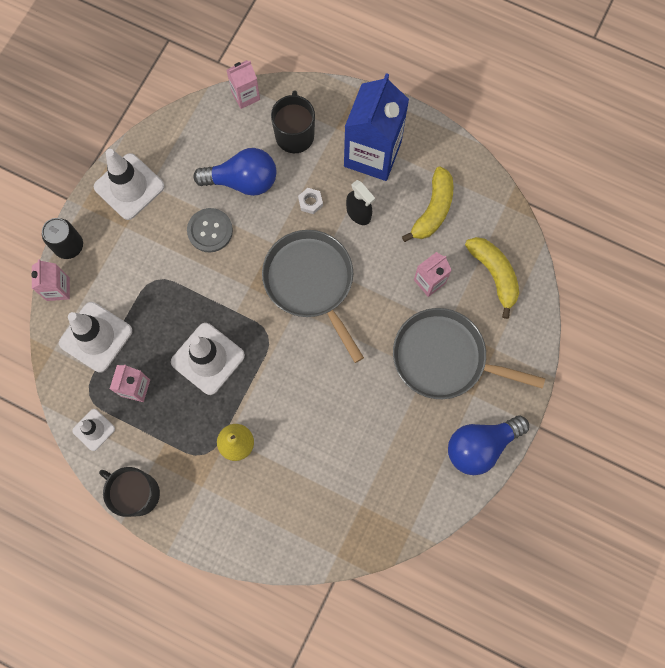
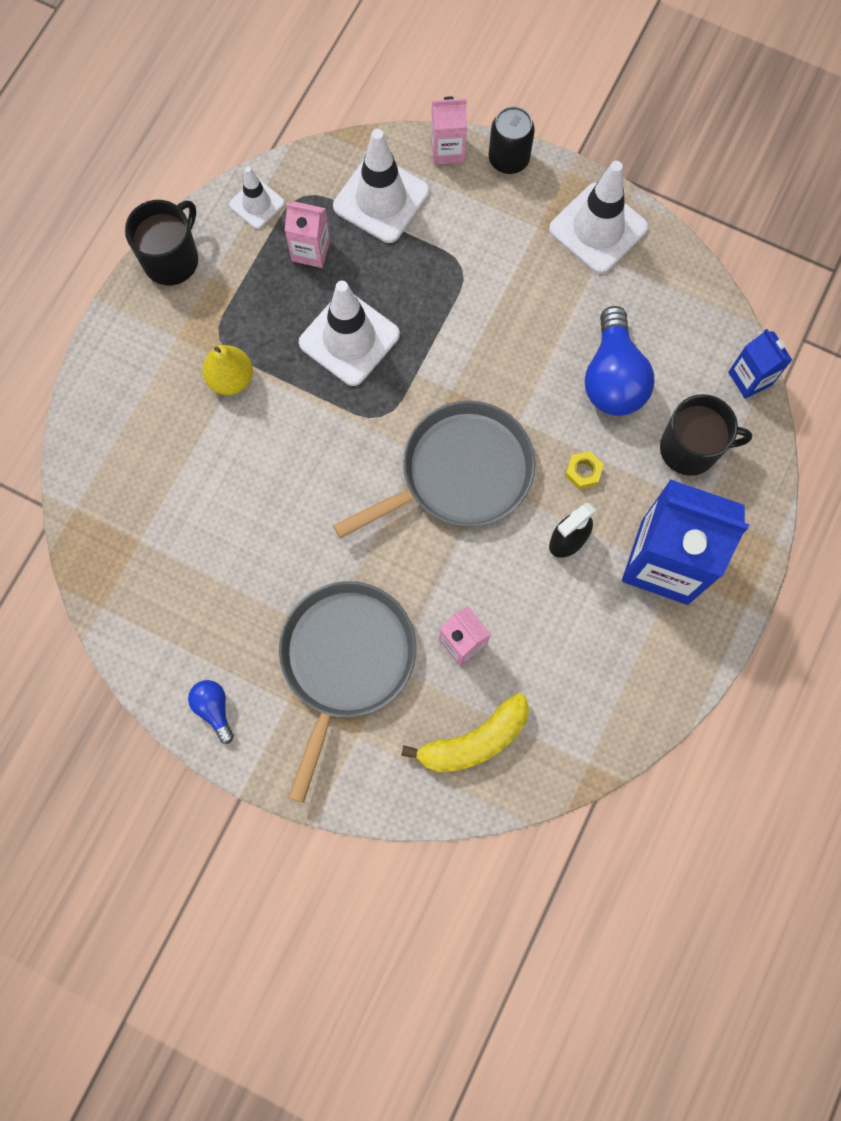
camera: 90 degrees right, 0 degrees up
(210, 231) = (535, 336): grey button -> none
(245, 95) = (750, 378): pink carton -> blue carton
(310, 202) = (583, 472): white nut -> yellow nut
(433, 210) = (576, 650): yellow banana -> none
(480, 446) = (214, 709): blue light bulb -> blue light bulb, size x0.51

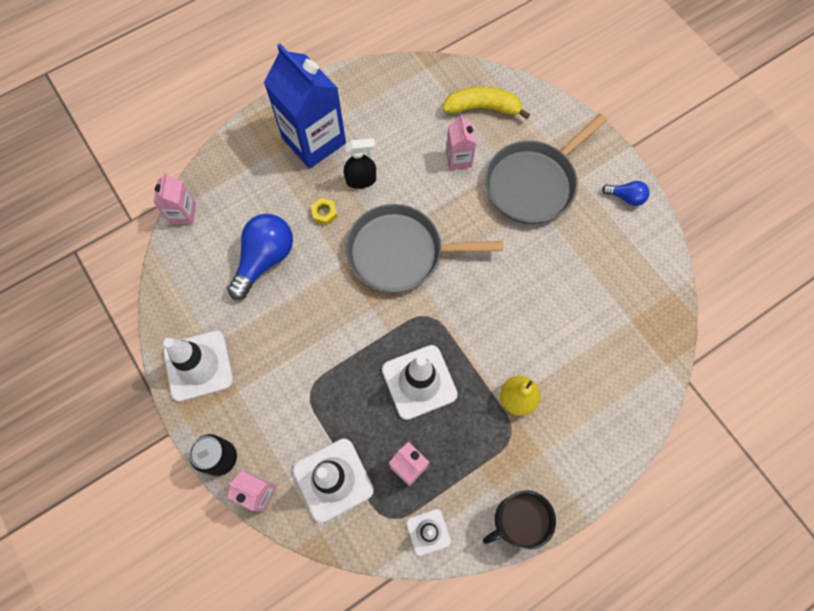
camera: 150 degrees left, 5 degrees down
(214, 709) = (626, 197): blue light bulb -> blue light bulb turned 75 degrees counterclockwise
(690, 448) = (251, 192): black mug -> none
(750, 378) = (183, 213): blue carton -> pink carton

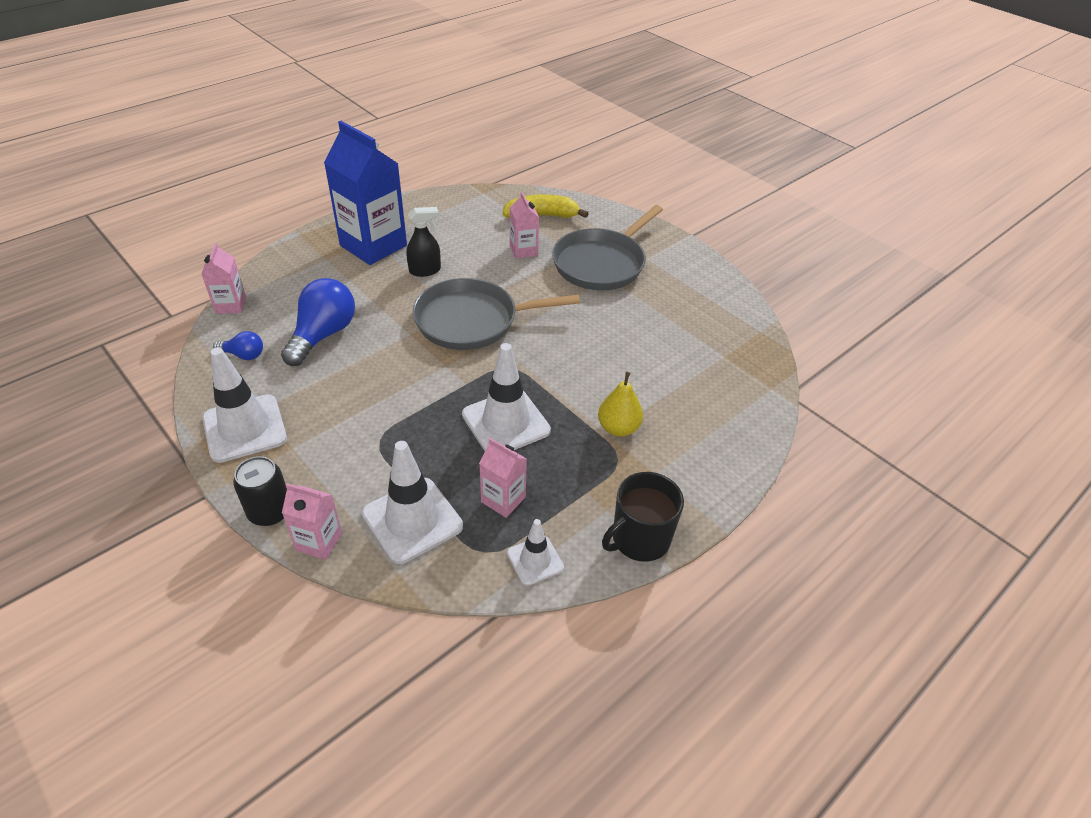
camera: 10 degrees left, 25 degrees down
(324, 213) = (387, 296): yellow nut -> none
(626, 197) = (695, 268): blue light bulb -> blue light bulb (244, 355)

